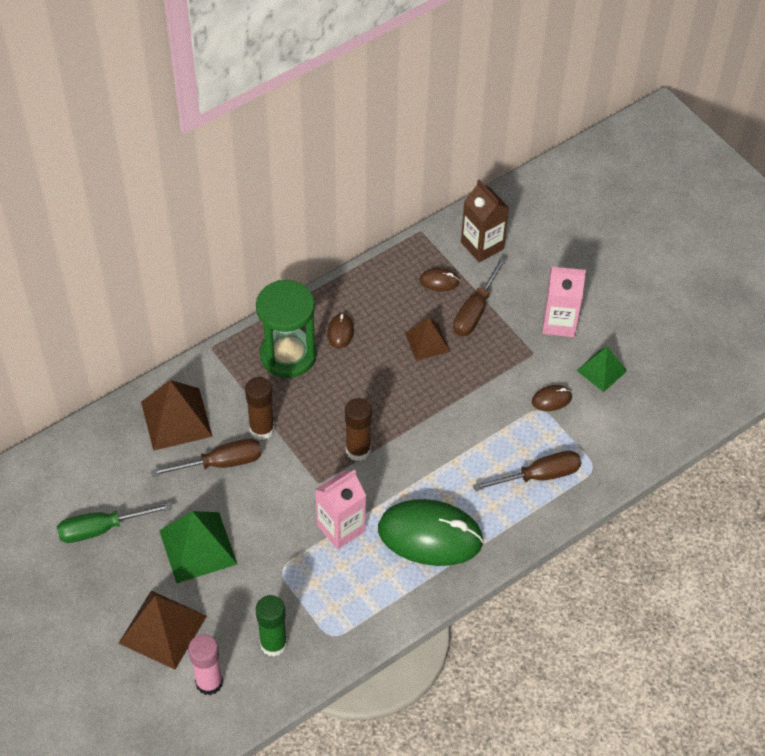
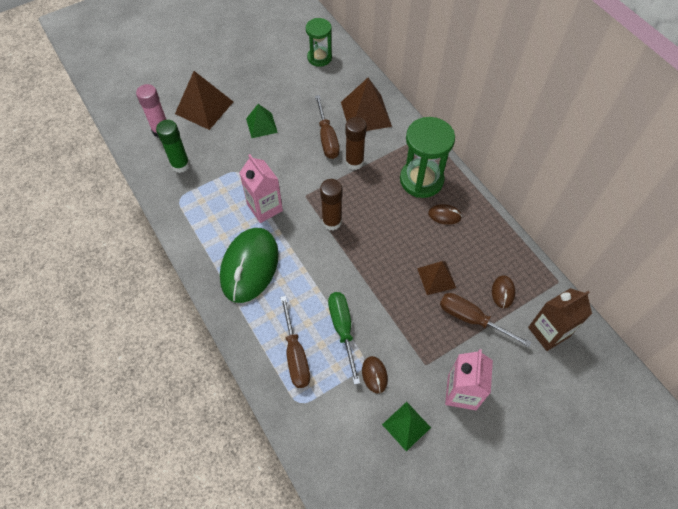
camera: 95 degrees right, 5 degrees up
(62, 482) = (319, 58): none -> green hourglass
(101, 529) = (282, 77): green screwdriver -> green screwdriver (342, 329)
(197, 547) = (261, 125): green pyramid -> green pyramid, size x0.62

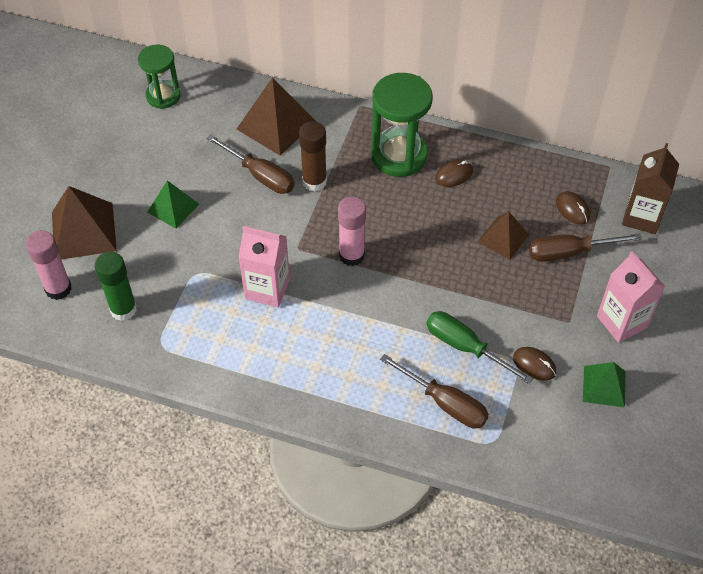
camera: 40 degrees left, 5 degrees down
(249, 266) = (313, 356): green mouse -> none
(331, 222) = (351, 255): brown glue stick -> pink glue stick

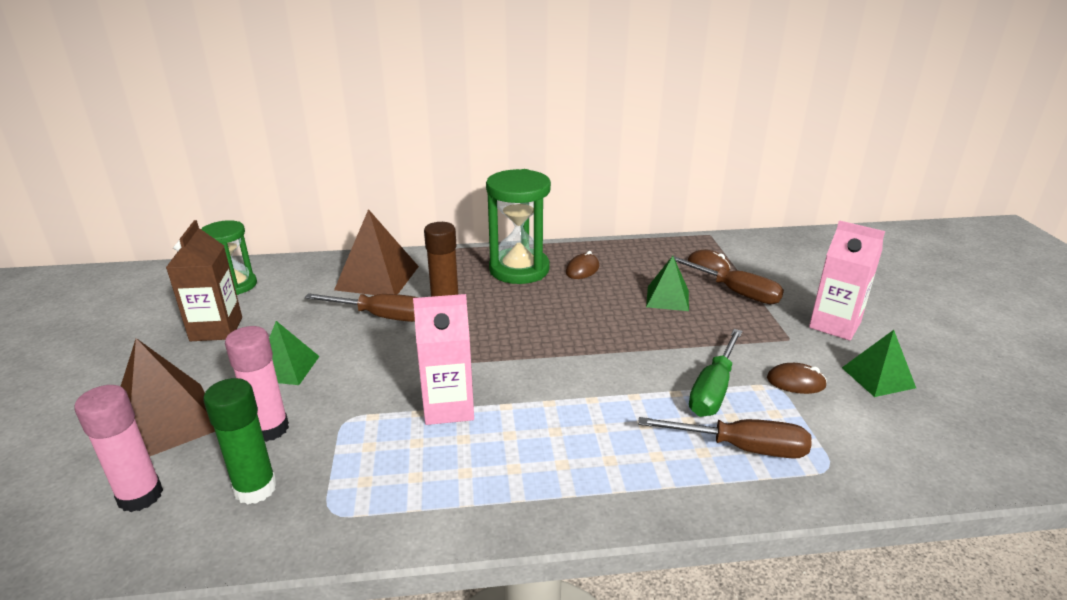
camera: 25 degrees left, 25 degrees down
(351, 255) = (527, 351): pink glue stick -> pink glue stick (270, 429)
(465, 347) = (713, 390): green screwdriver -> green screwdriver turned 75 degrees counterclockwise
(503, 238) = (667, 298): brown pyramid -> green pyramid
(569, 252) = (736, 292): brown screwdriver -> brown screwdriver turned 105 degrees counterclockwise
(642, 217) = (769, 255): brown carton -> brown carton (216, 329)

